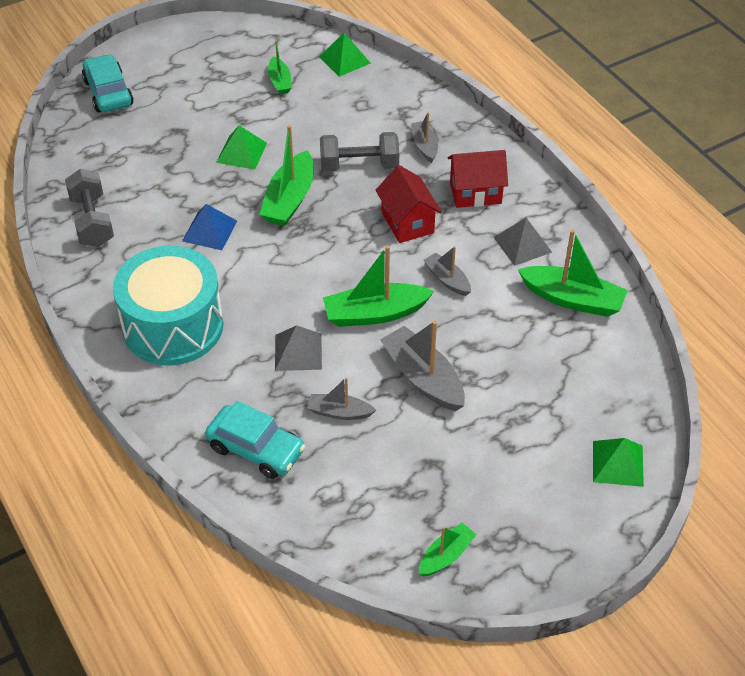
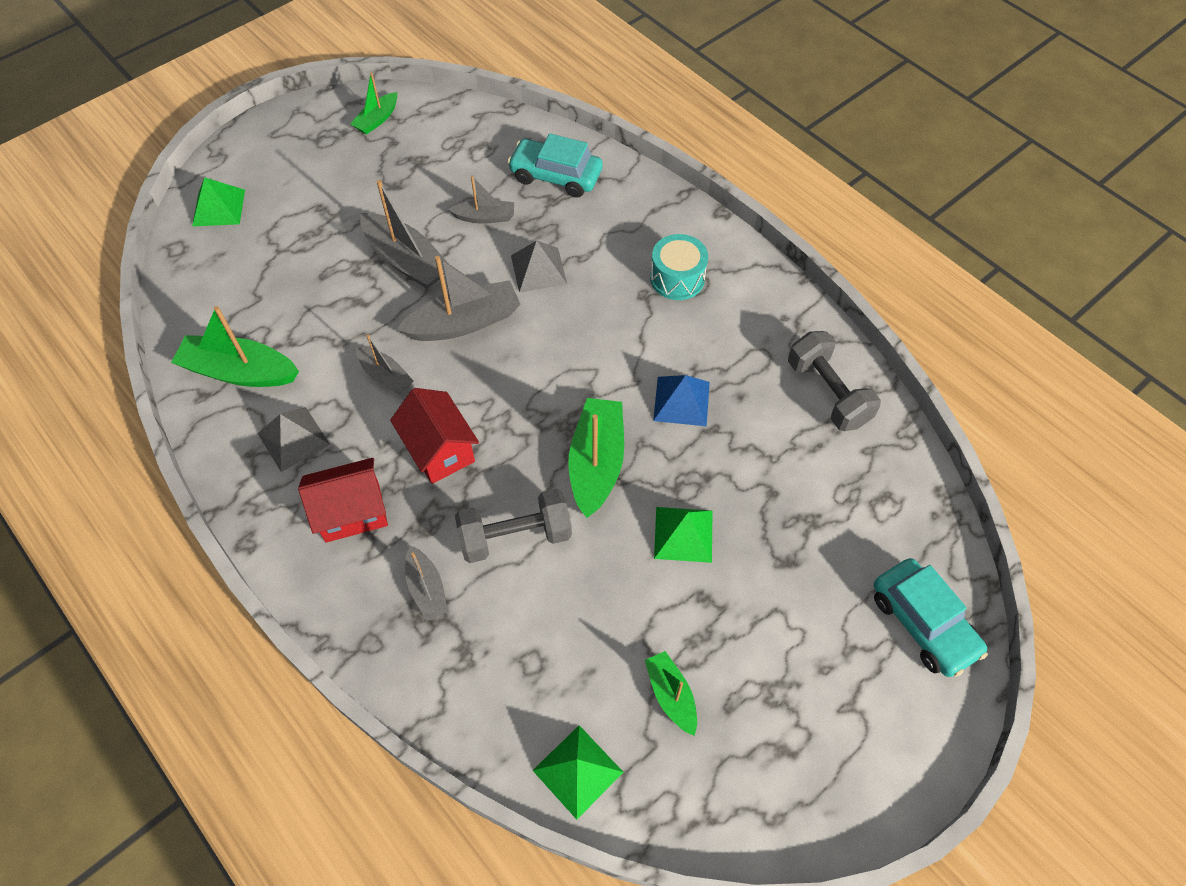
camera: 170 degrees right, 10 degrees up
(173, 326) = (677, 278): turquoise drum -> turquoise drum, size x0.51
(375, 313) = (464, 322): green boat -> grey boat

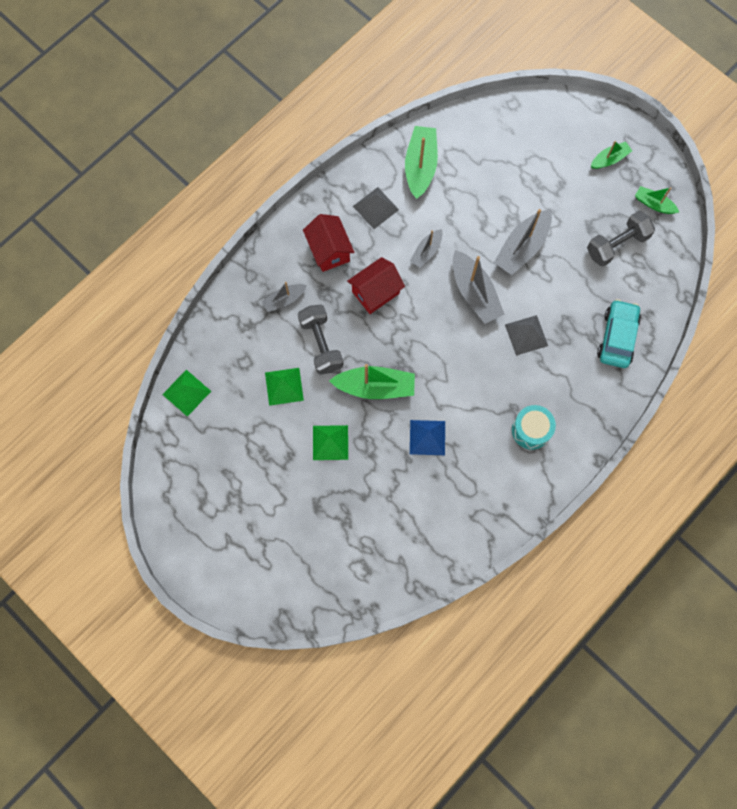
camera: 85 degrees right, 15 degrees up
(219, 207) = (552, 120): green pyramid -> green pyramid (284, 386)
(485, 217) = (569, 293): grey boat -> none
(671, 695) = (230, 439): green boat -> green boat (609, 159)
(827, 393) = (444, 535): grey dumbbell -> grey dumbbell (616, 245)
(923, 623) = (282, 587): turquoise car -> none

